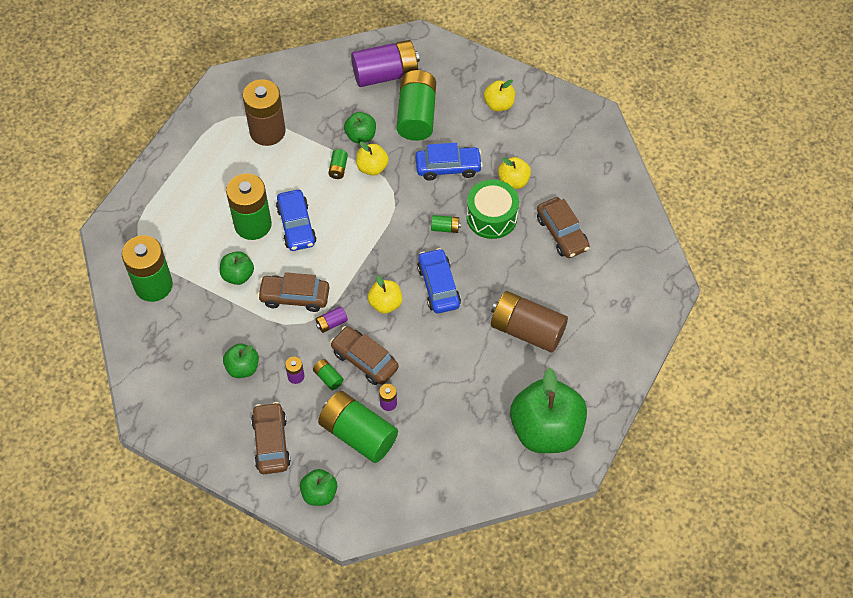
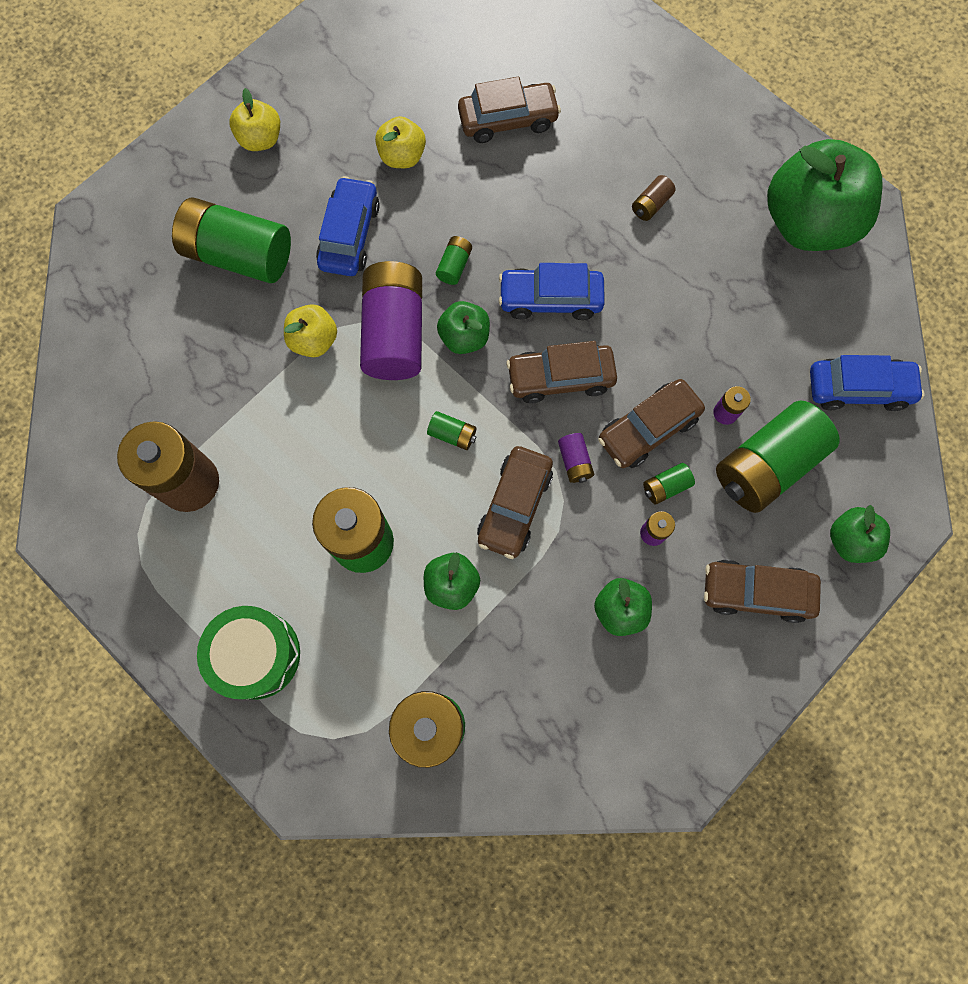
camera: 75 degrees left, 15 degrees up
(296, 226) = (386, 475): blue car -> blue car (858, 388)
(338, 168) = (299, 390): green battery -> green battery (452, 434)
(361, 136) = (249, 343): green apple -> green apple (464, 337)
(385, 74) = (144, 280): purple battery -> purple battery (394, 333)
(385, 303) = (560, 378): yellow apple -> brown car
(491, 217) = (454, 200): green drum -> green drum (256, 654)
(527, 330) = (651, 205): brown battery -> brown battery, size x0.42

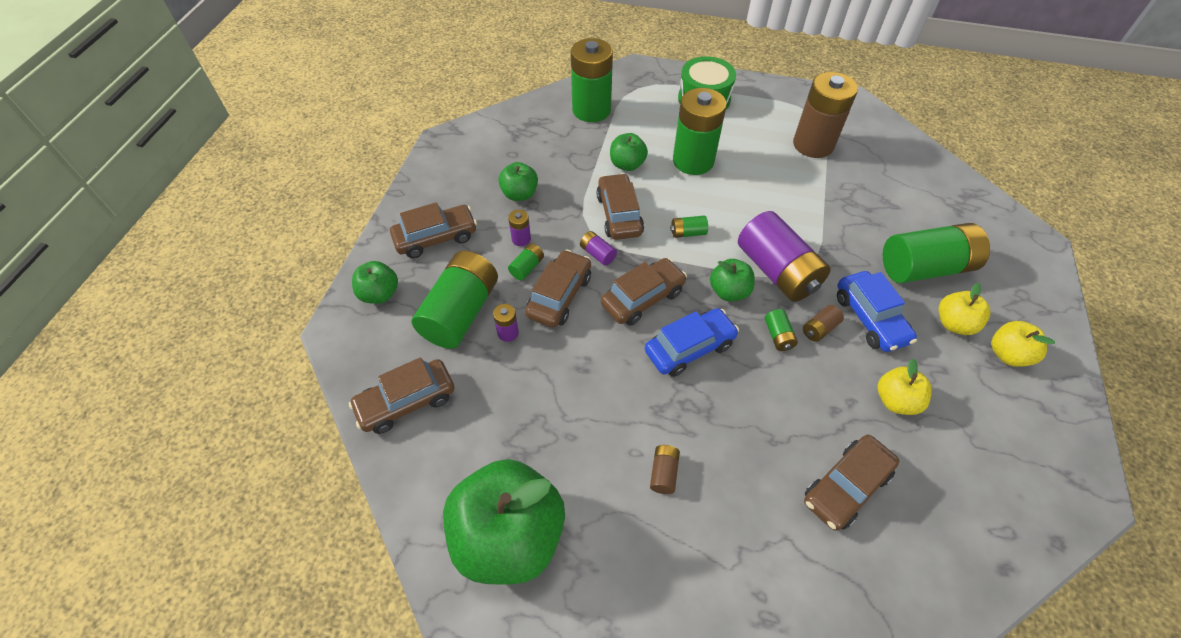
camera: 150 degrees right, 20 degrees down
(314, 340) = (822, 242): yellow apple -> yellow apple (954, 324)
(408, 251) = (819, 329): none -> brown battery
(858, 388) = (406, 402): blue car -> brown car

